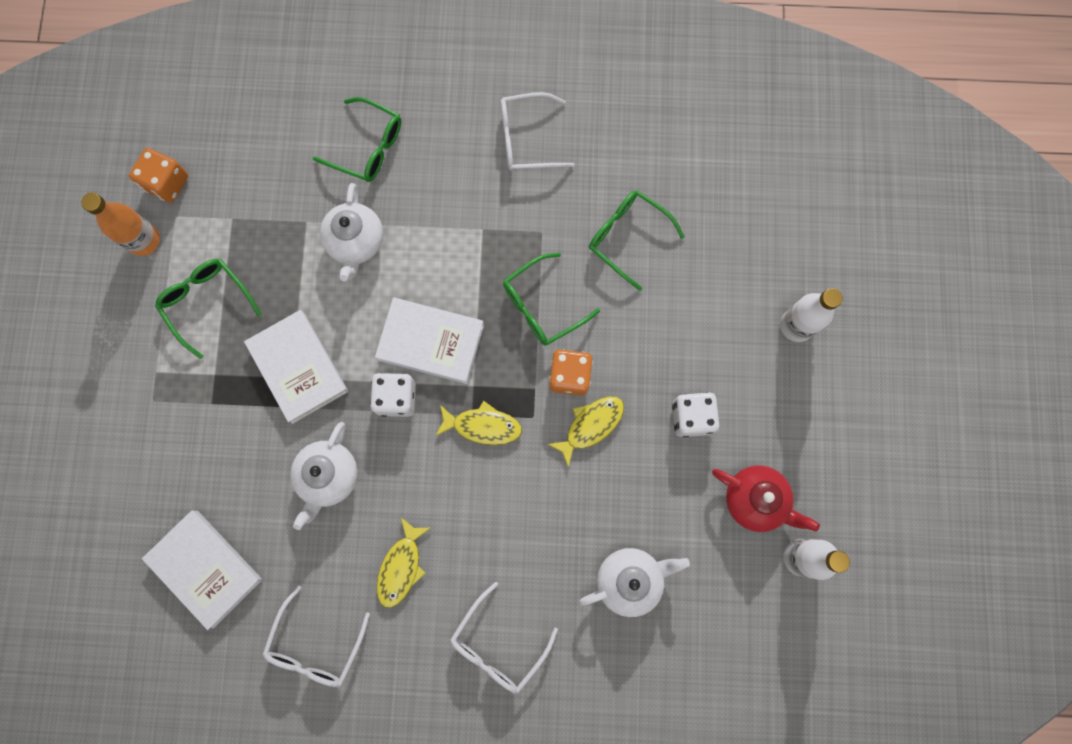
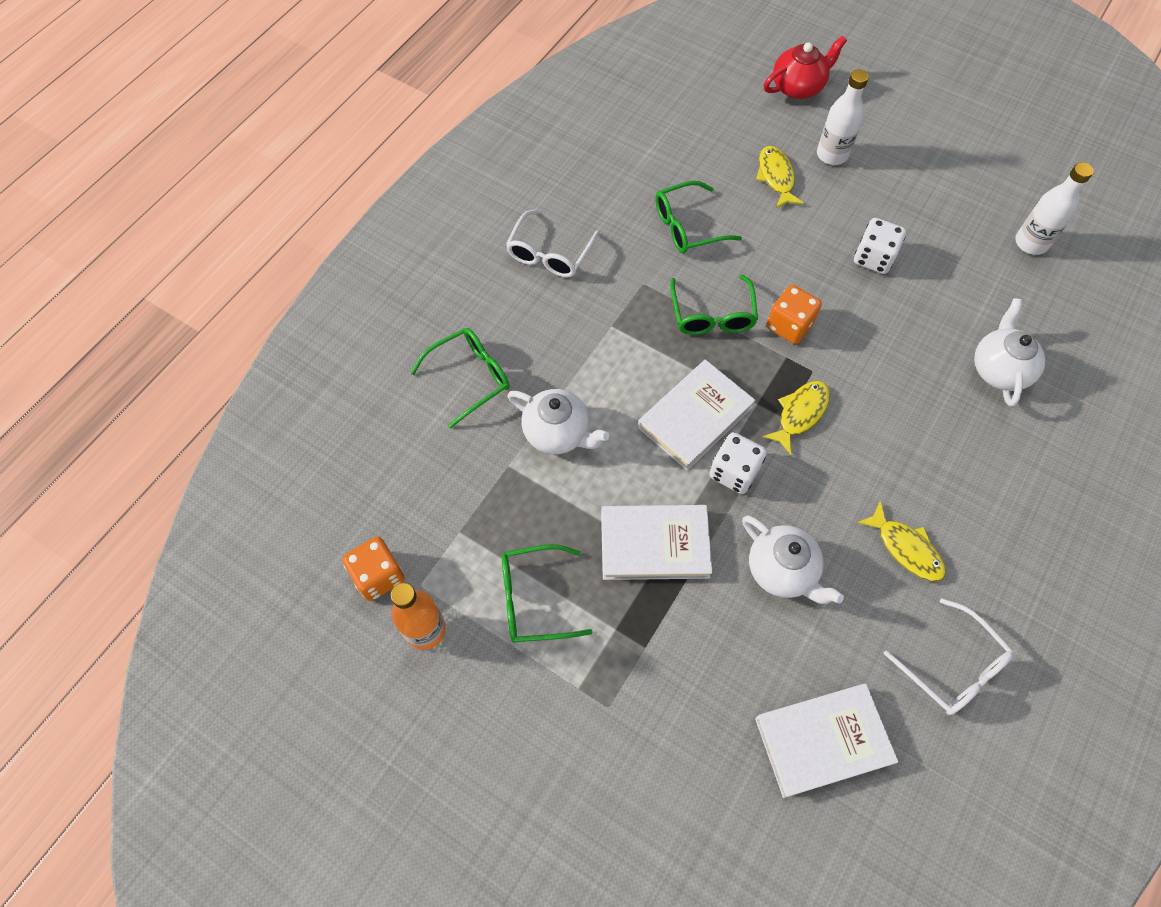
camera: 60 degrees left, 15 degrees down
(499, 643) = (1017, 500): white glasses -> none
(591, 425) = (843, 331): yellow fish -> yellow fish (776, 177)
(755, 500) = (968, 249): red teapot -> red teapot (798, 87)

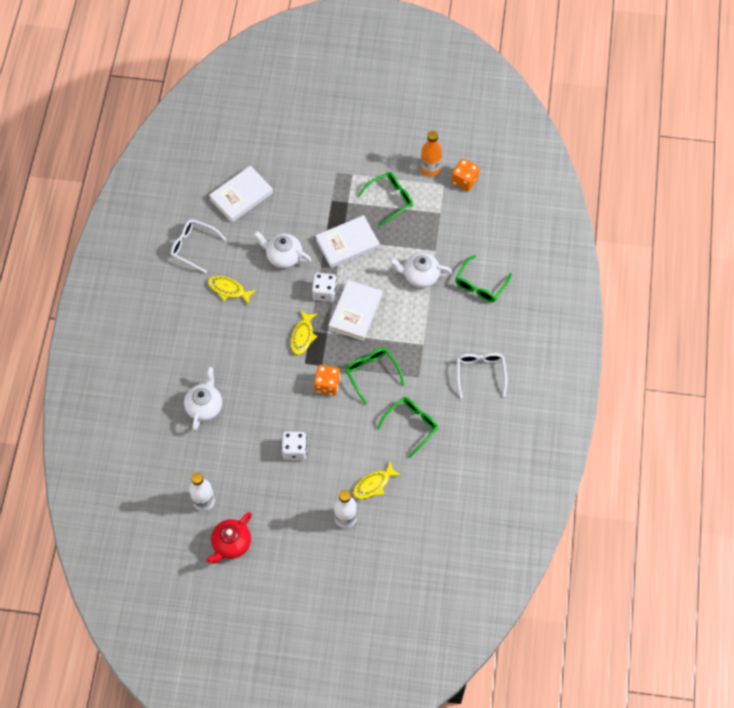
camera: 155 degrees right, 0 degrees up
(776, 177) = (373, 484): yellow fish -> yellow fish turned 90 degrees clockwise
(798, 87) = (388, 568): red teapot -> red teapot (231, 544)
(999, 369) = (204, 406): white teapot -> white teapot turned 150 degrees counterclockwise

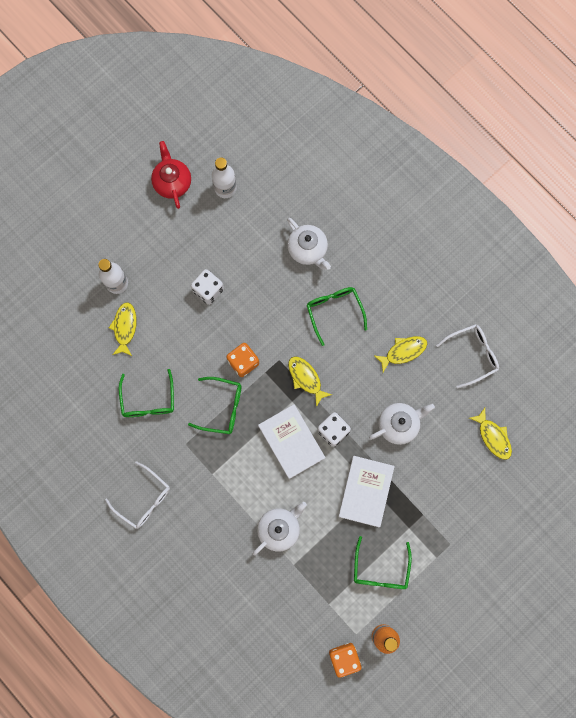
camera: 130 degrees right, 15 degrees up
(241, 196) = (493, 437): white book -> yellow fish
(480, 284) = (225, 575): green glasses -> green glasses (334, 312)

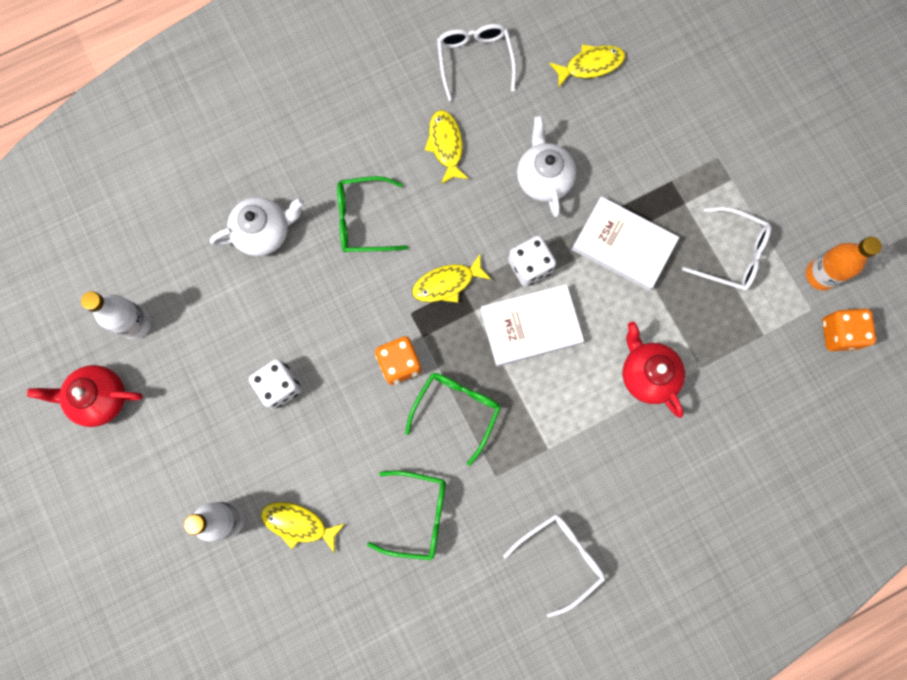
camera: 75 degrees left, 0 degrees up
(279, 528) = (647, 374): white teapot -> red teapot
(380, 569) = (731, 254): green glasses -> white glasses

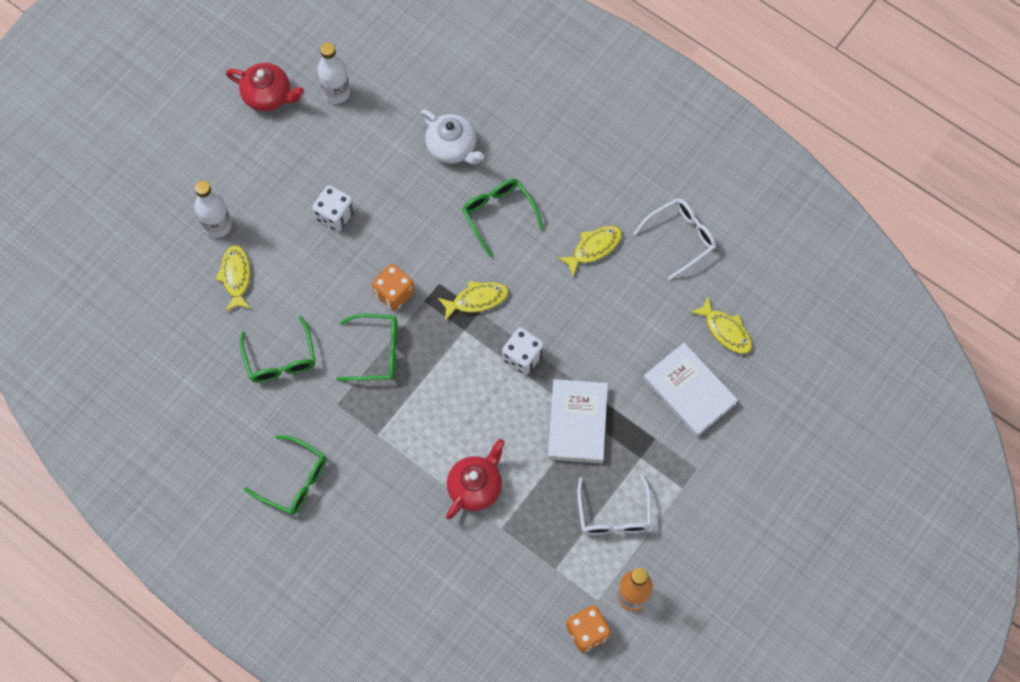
camera: 65 degrees right, 10 degrees down
(99, 398) = (268, 96): red teapot -> red teapot turned 135 degrees clockwise
(447, 283) = (477, 300): yellow fish -> yellow fish turned 120 degrees clockwise
(531, 326) = (472, 379): white book -> white book (689, 391)
(543, 178) = (604, 335): white teapot -> none
(560, 558) = (293, 480): white glasses -> green glasses

